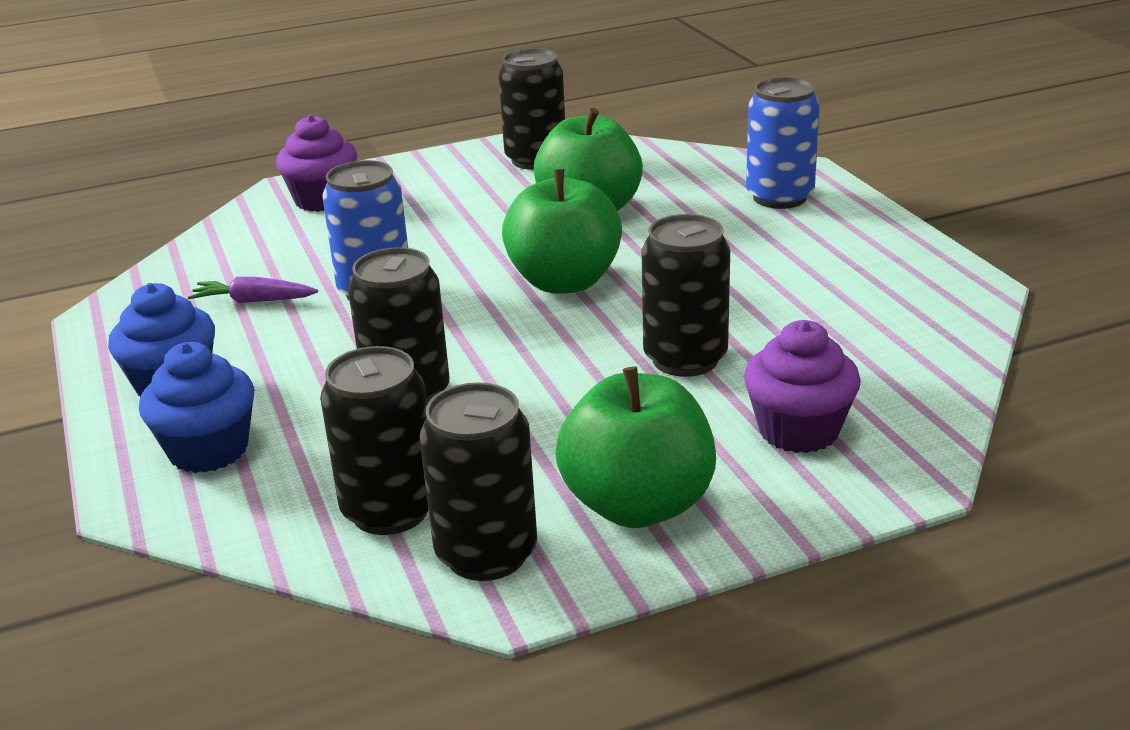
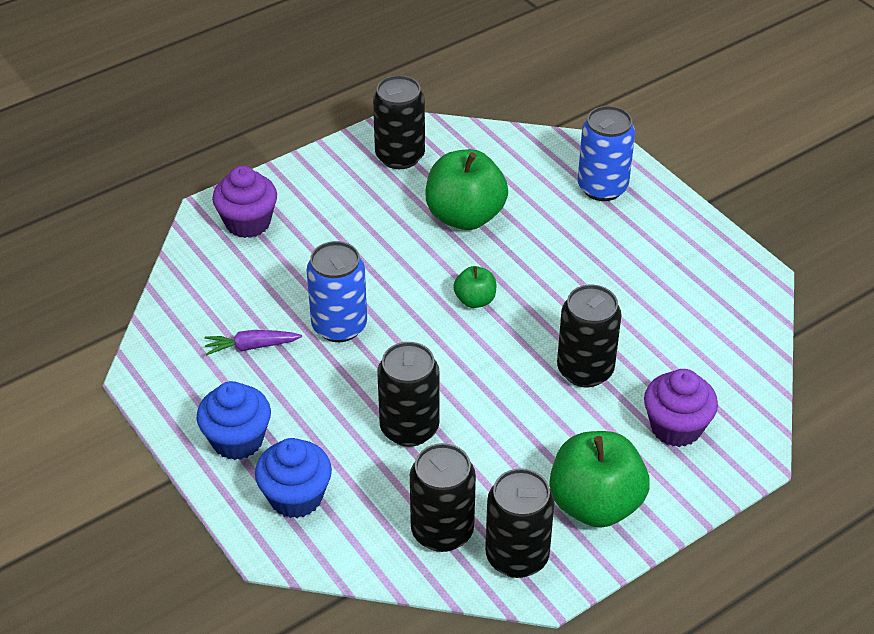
camera: 15 degrees left, 15 degrees up
(564, 282) = (475, 300): green apple -> green apple, size x0.50

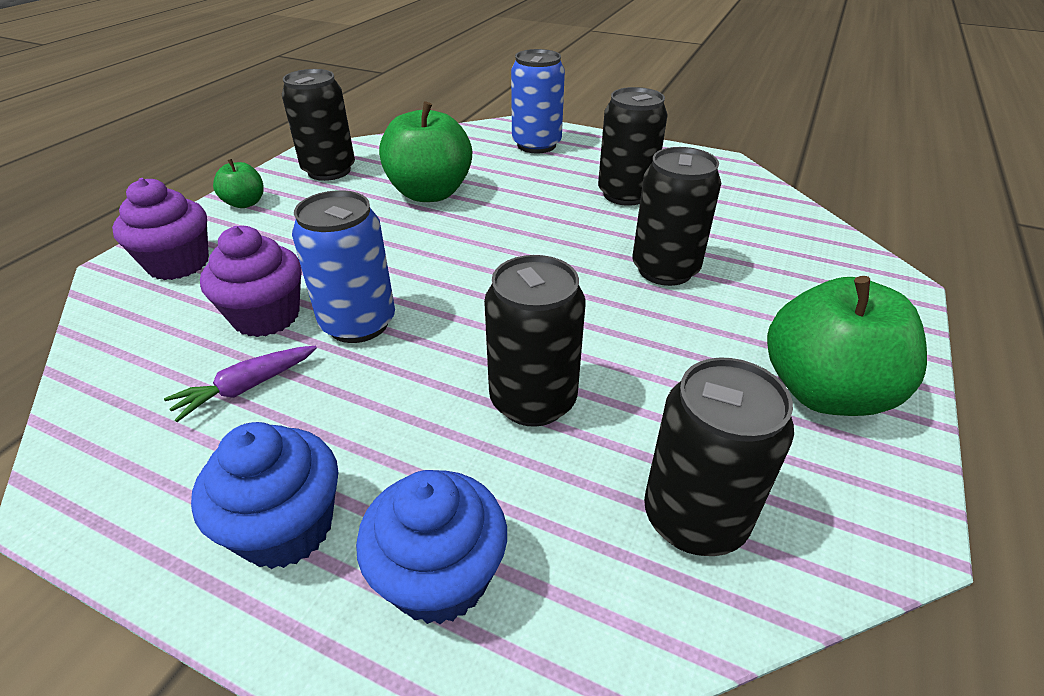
camera: 30 degrees left, 5 degrees down
(475, 300) = (497, 250): green apple -> green apple (245, 203)
(517, 556) = (819, 503): black can -> black can (625, 194)
(676, 427) = (802, 285): purple cupcake -> purple cupcake (266, 316)

